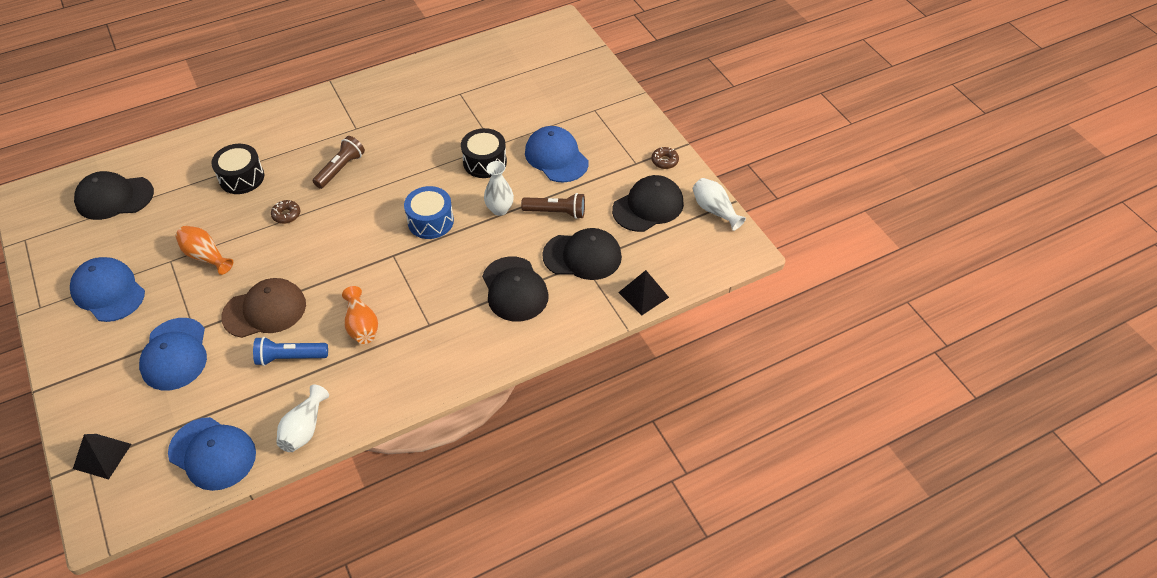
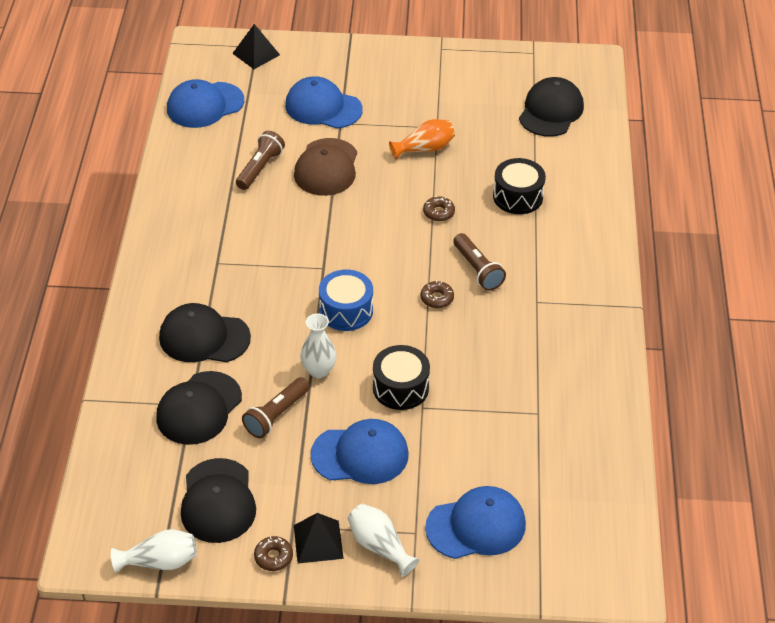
camera: 120 degrees right, 5 degrees down
(108, 291) = (428, 86): blue cap -> blue cap (476, 526)
(290, 357) = (260, 168): blue flashlight -> brown flashlight
(304, 429) = (180, 157): white vase -> white vase (379, 546)
(362, 325) = (255, 220): orange vase -> none
(385, 178) = (437, 298): none -> brown donut
(643, 295) = (108, 433): black pyramid -> black pyramid (318, 541)

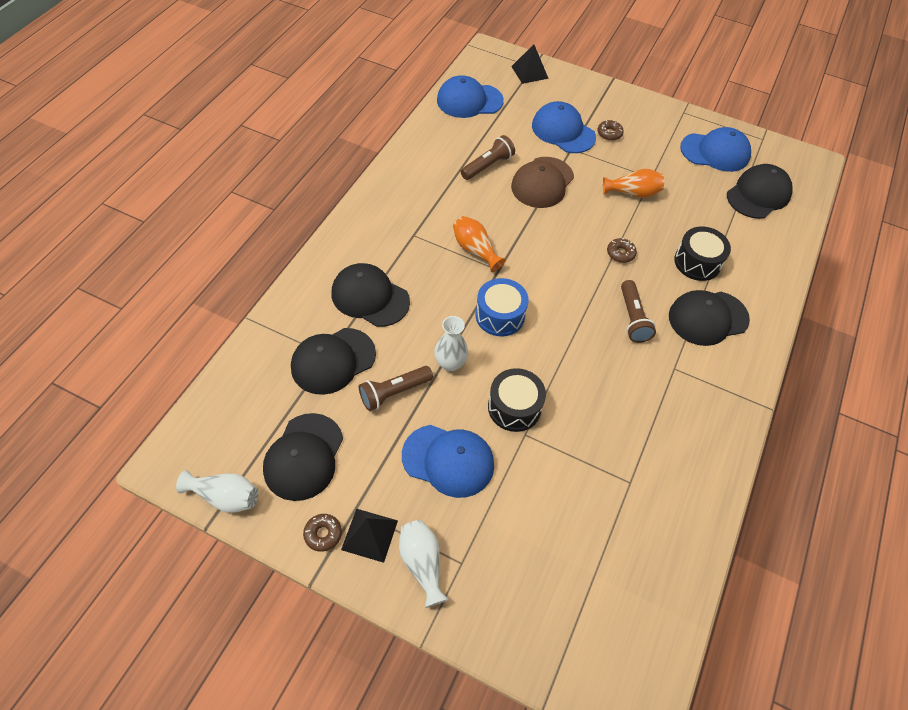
camera: 20 degrees right, 10 degrees up
(290, 257) = (475, 250): none -> orange vase
(437, 298) = (584, 332): brown donut -> brown donut (609, 133)
(476, 526) = (521, 580): blue cap -> blue cap (715, 152)
(549, 245) = (708, 318): none -> black cap

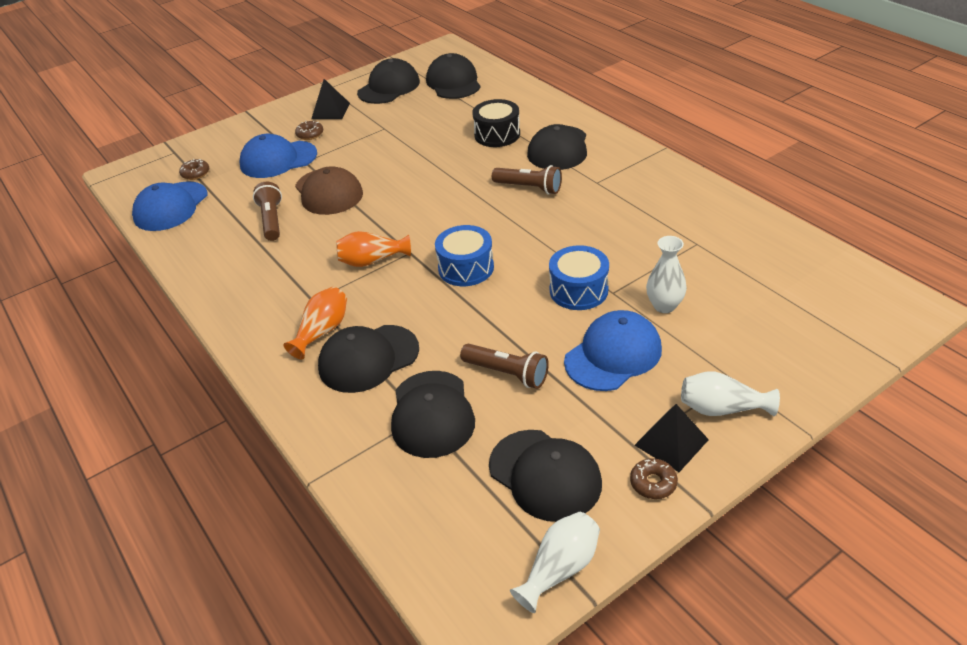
camera: 55 degrees left, 15 degrees down
(394, 392) = (507, 373): brown flashlight -> brown flashlight turned 60 degrees counterclockwise
(450, 363) = (499, 320): white vase -> white vase (664, 306)
(514, 407) = (578, 290): black drum -> blue drum
(529, 72) = (179, 156): black pyramid -> black pyramid (330, 111)
(620, 253) = (453, 172): brown donut -> brown donut (195, 173)
(633, 193) = (392, 143): orange vase -> orange vase (322, 331)
(715, 152) = (389, 87): blue cap -> black cap

